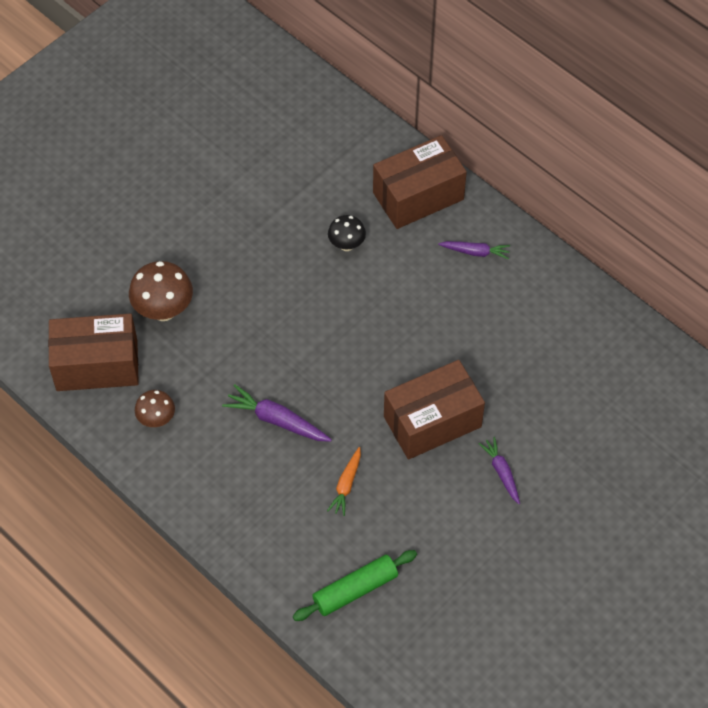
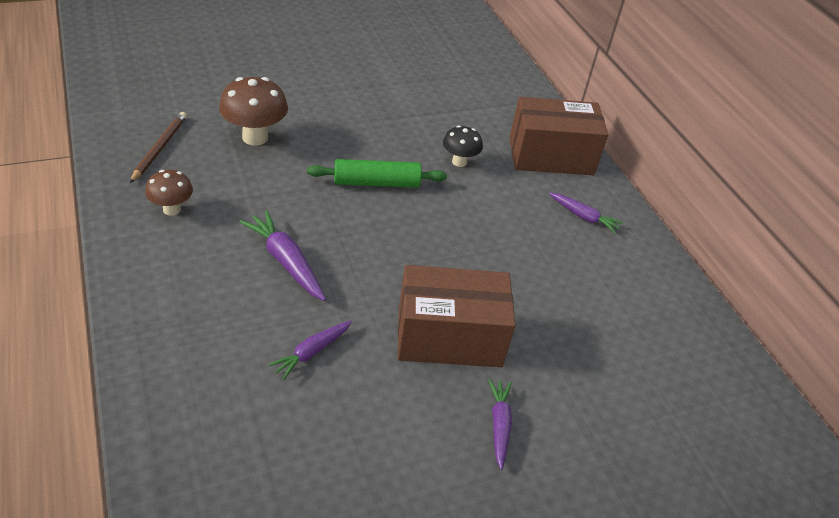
camera: 20 degrees right, 15 degrees down
(97, 365) = (159, 148): brown box -> brown pencil
(346, 484) = (312, 352): orange carrot -> purple carrot
(355, 590) = (236, 469): green rolling pin -> green rolling pin (376, 183)

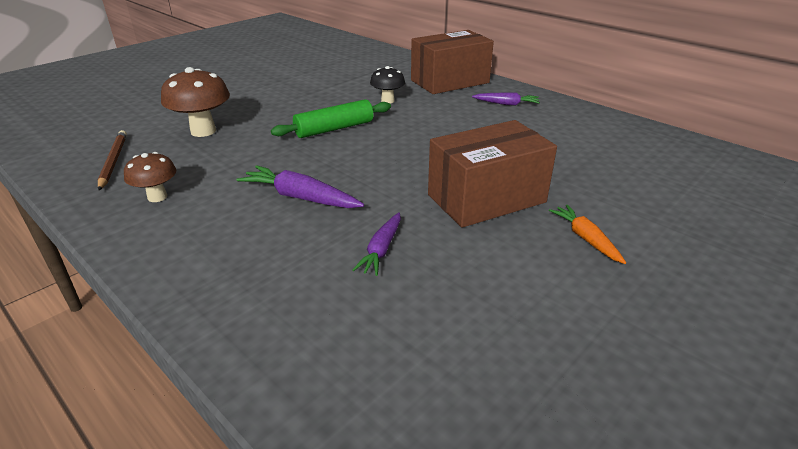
camera: 20 degrees left, 10 degrees down
(499, 425) = (586, 239): purple carrot -> orange carrot

